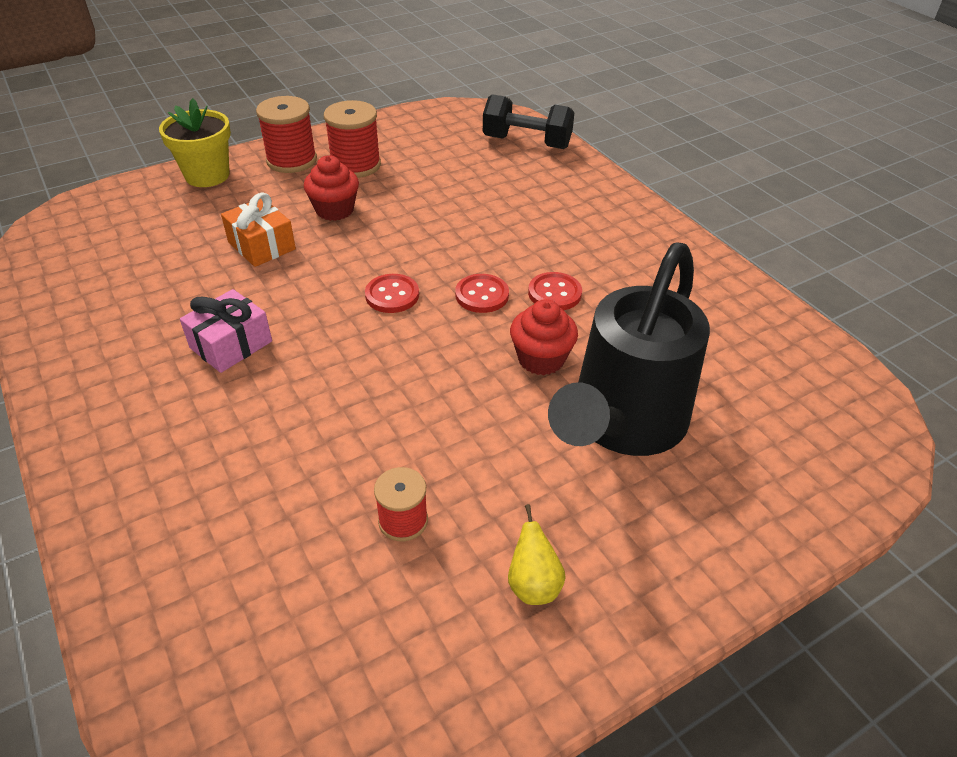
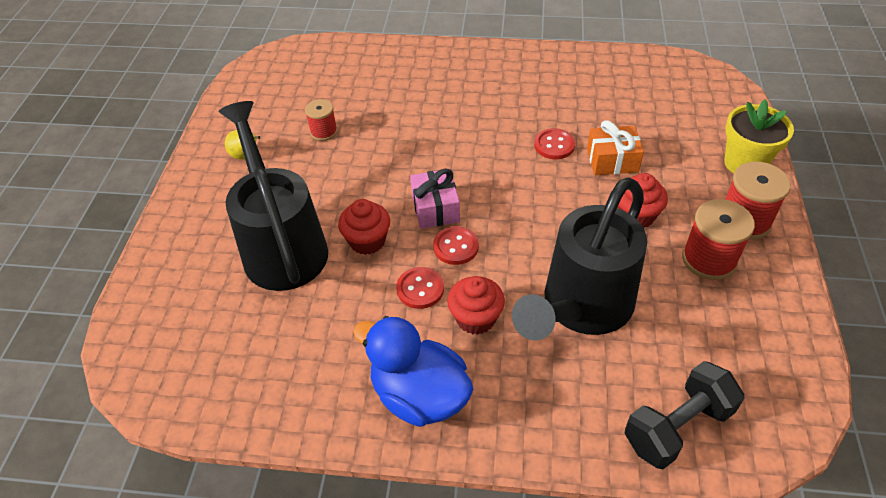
camera: 130 degrees right, 5 degrees up
(231, 344) = (511, 117): pink gift -> pink gift (435, 208)
(392, 295) = (497, 201): red button -> red button (554, 145)
(472, 205) = (581, 307): none -> black watering can
(546, 250) = (475, 318): none -> red cupcake
(647, 246) = (419, 395): none -> blue duck

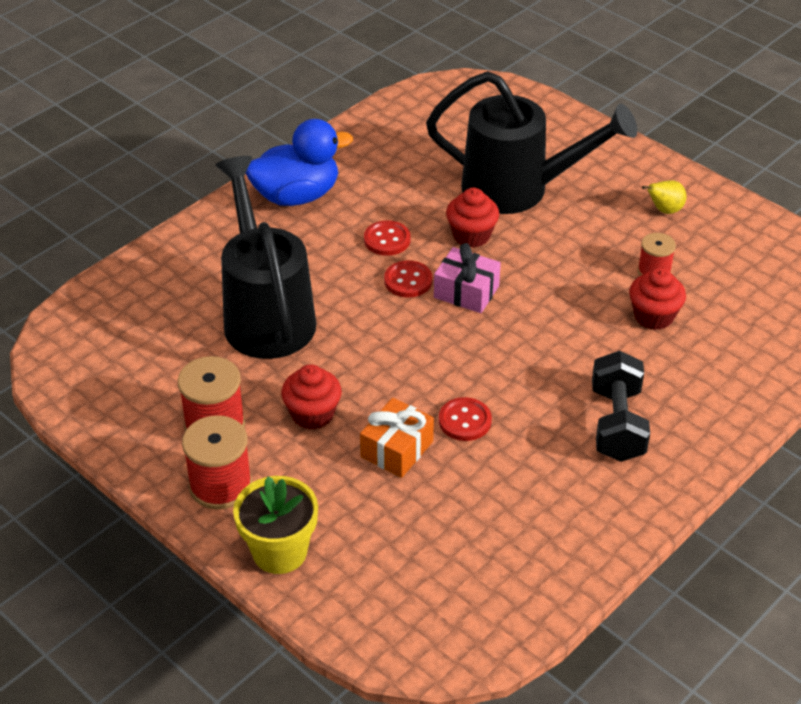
camera: 125 degrees right, 5 degrees down
(475, 318) = (325, 254): red cupcake -> red cupcake (653, 316)
(677, 427) = (123, 298): black dumbbell -> black dumbbell (617, 424)

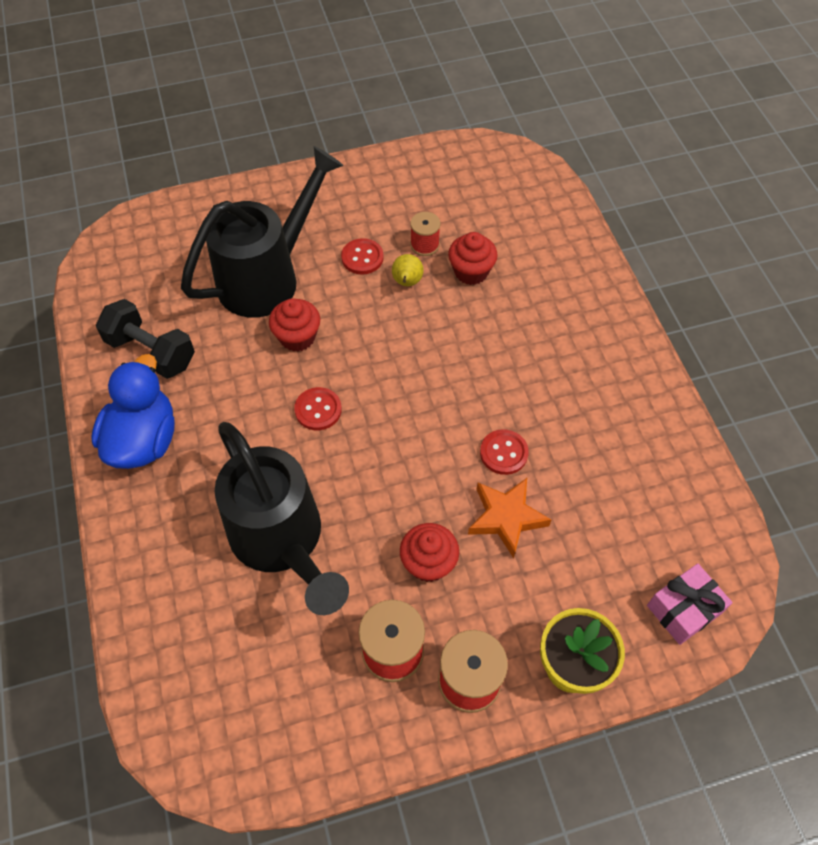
camera: 60 degrees left, 15 degrees up
(266, 314) = (282, 541): black watering can -> black watering can turned 135 degrees counterclockwise
(387, 240) = (256, 399): red button -> red button (362, 258)
(397, 449) = (506, 518): orange gift -> orange star
(466, 292) = (361, 376): pink gift -> pink gift (683, 609)
(617, 424) = (566, 355): black dumbbell -> black dumbbell (151, 352)
(664, 210) = (364, 201): yellow pear -> yellow pear (407, 282)

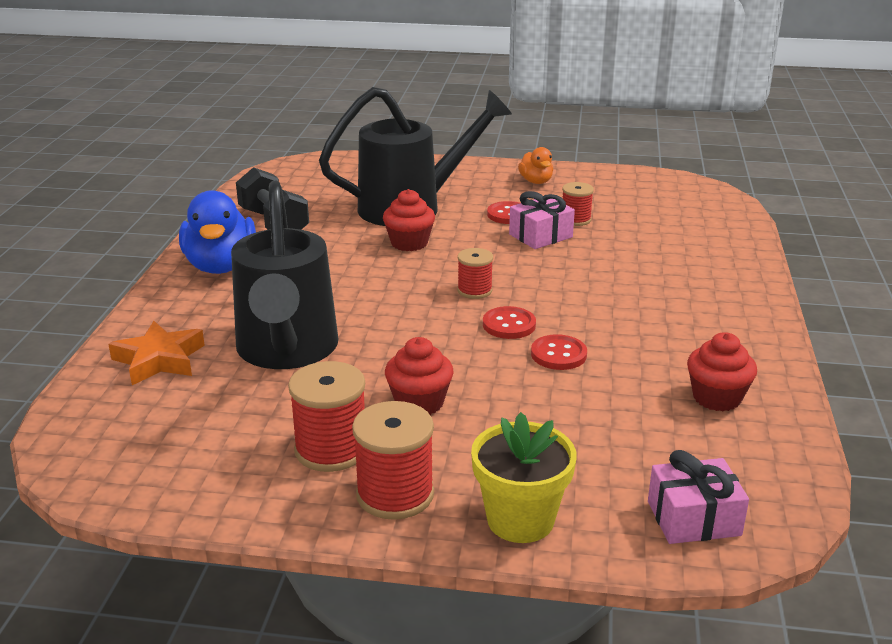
camera: 25 degrees right, 30 degrees down
(143, 440) = (221, 266): blue duck -> blue duck turned 135 degrees clockwise
(318, 410) = (391, 286): red button -> red button (509, 325)
(359, 192) = (536, 181): none -> orange duck
(392, 389) = (474, 290): none -> red spool
(407, 282) = (540, 236): yellow pear -> pink gift
(471, 272) = (611, 242): red cupcake -> red cupcake (716, 398)
(506, 518) = (527, 396): orange star -> orange star (159, 360)

